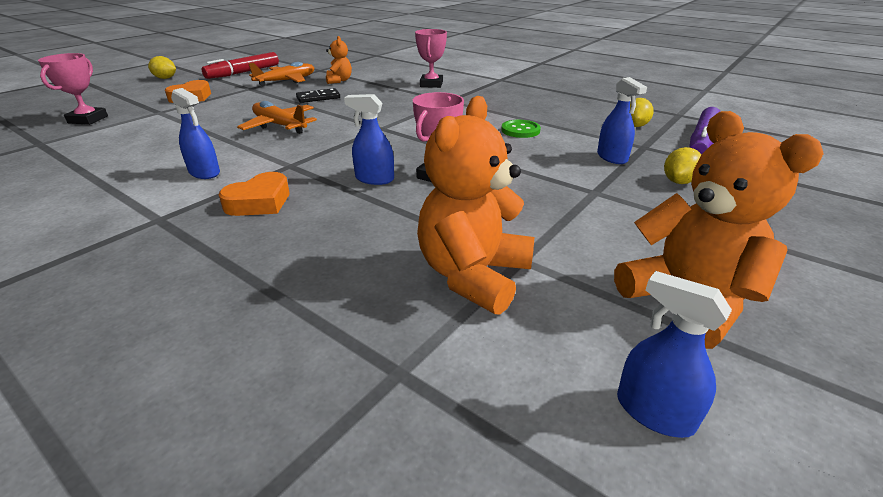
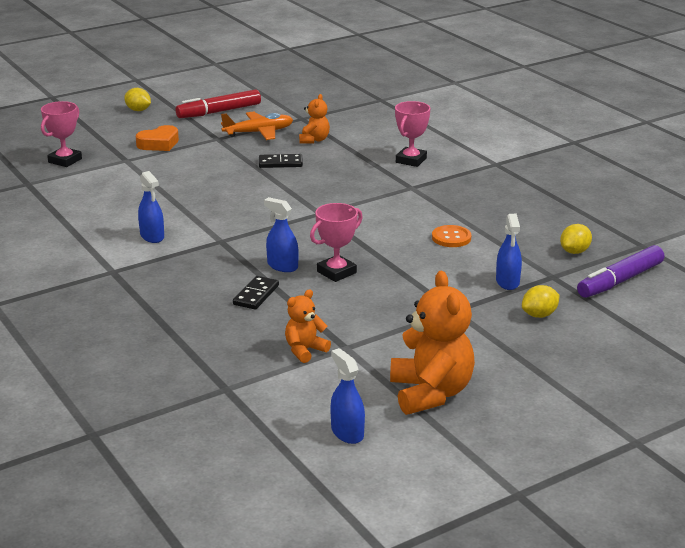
camera: 20 degrees right, 5 degrees down
(259, 202) = (186, 270): orange heart -> none
(279, 125) = (229, 195): orange plane -> none
(362, 215) = (256, 295): none -> black domino
(473, 275) = (305, 350): orange teddy bear -> orange teddy bear, size x0.53
(520, 130) = (451, 238): green button -> orange button

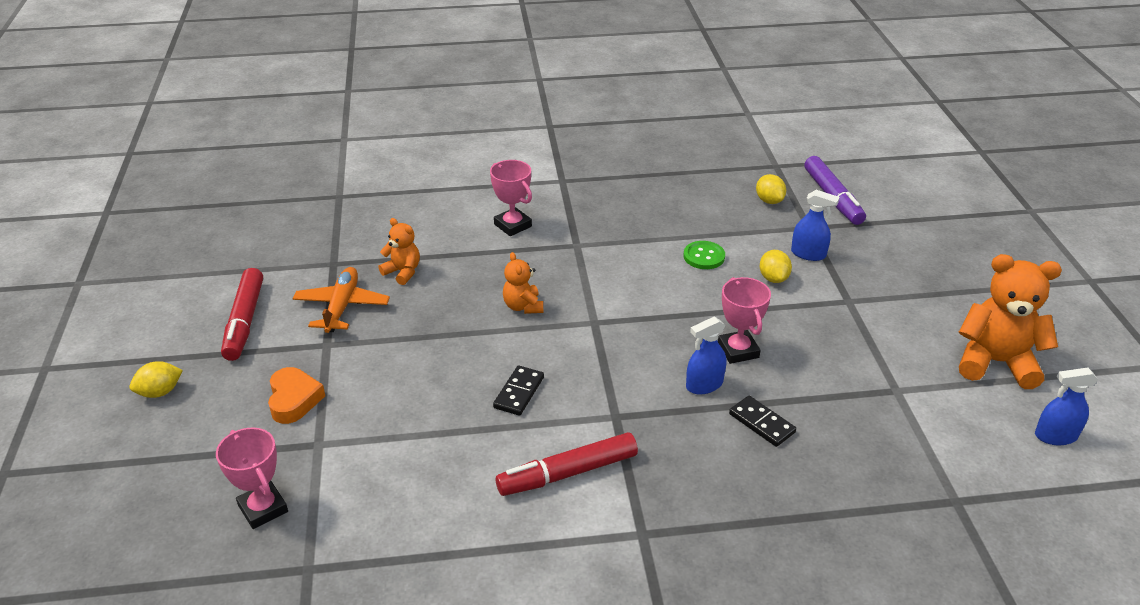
camera: 65 degrees left, 10 degrees up
(152, 236) = (567, 473): blue spray bottle -> red marker
(280, 163) = (444, 314): black domino -> black domino (519, 392)
(305, 350) = (894, 420): orange teddy bear -> orange teddy bear (523, 306)
(451, 238) = (704, 256): orange button -> green button
(539, 315) = (876, 257): yellow lemon -> yellow lemon (773, 278)

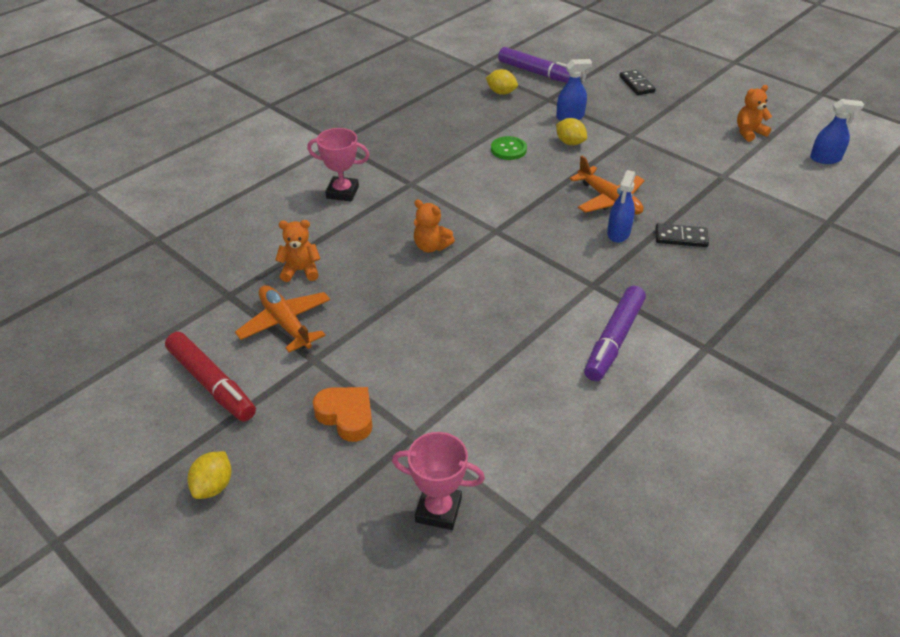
camera: 40 degrees left, 5 degrees up
(519, 392) = (510, 307): black domino -> black domino (636, 84)
(567, 473) = (613, 340): red marker -> purple marker
(738, 350) = (609, 200): pink trophy -> orange plane
(995, 362) = (749, 132): orange teddy bear -> orange teddy bear, size x0.53
(1055, 436) = (825, 158): blue spray bottle -> blue spray bottle turned 135 degrees counterclockwise

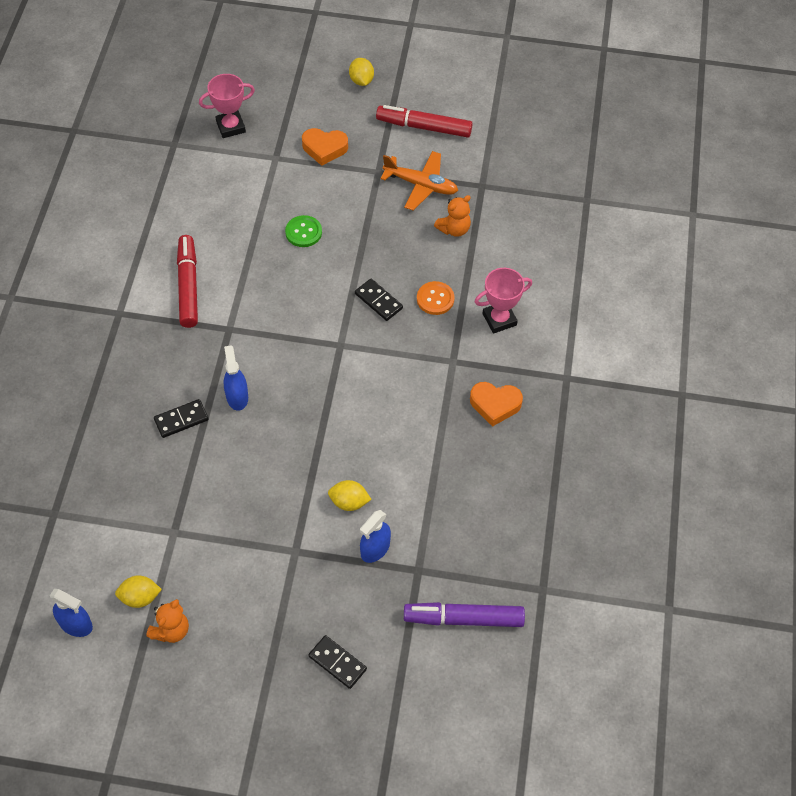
camera: 145 degrees right, 15 degrees up
(379, 227) = (435, 299): none -> orange button
(407, 148) = (495, 405): none -> orange heart
(431, 246) = (378, 301): orange teddy bear -> black domino
(501, 92) = (476, 553): yellow lemon -> yellow lemon (140, 597)
(508, 149) = (401, 457): green button -> green button (303, 232)
(609, 200) = (266, 435): orange plane -> none
(613, 340) = (188, 286): purple marker -> red marker
(825, 158) = (76, 624): blue spray bottle -> blue spray bottle turned 120 degrees counterclockwise

